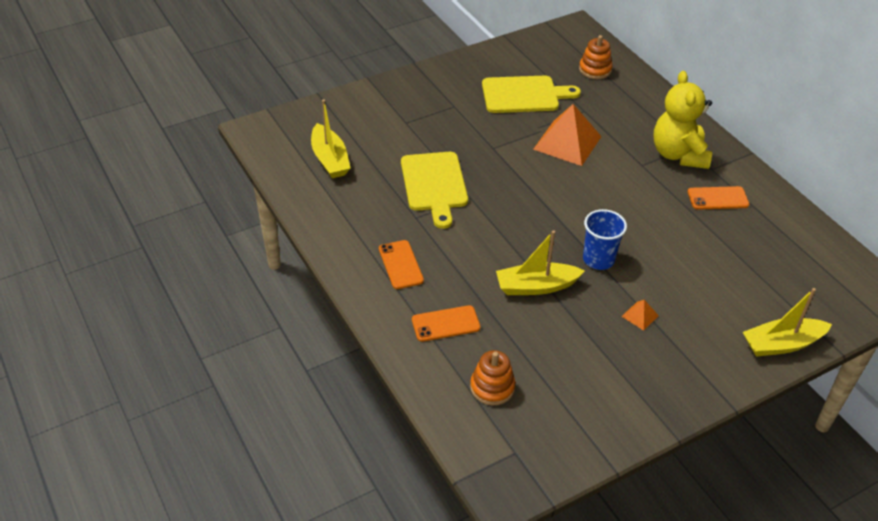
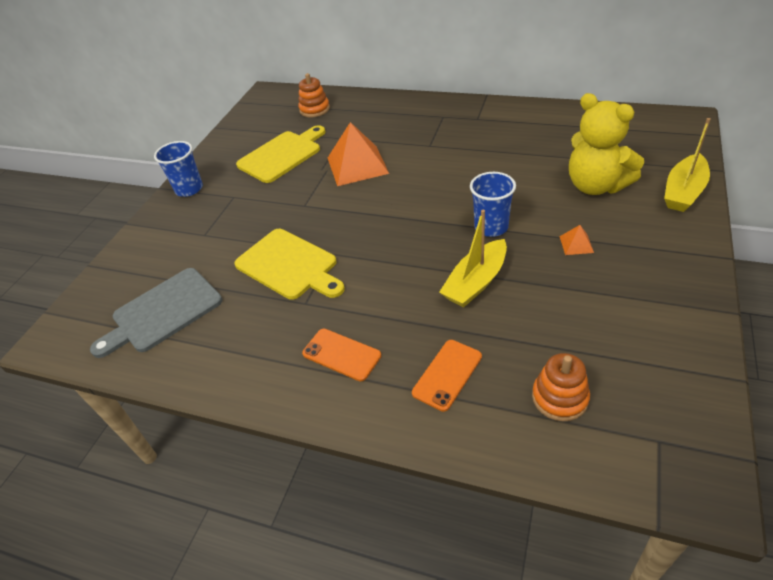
camera: 35 degrees left, 0 degrees up
(330, 159) = (163, 312): yellow boat -> grey cutting board
(432, 78) = (189, 189): none -> blue cup
(678, 154) = (444, 124): yellow teddy bear -> yellow teddy bear (596, 186)
(718, 198) = (507, 133): orange phone -> none

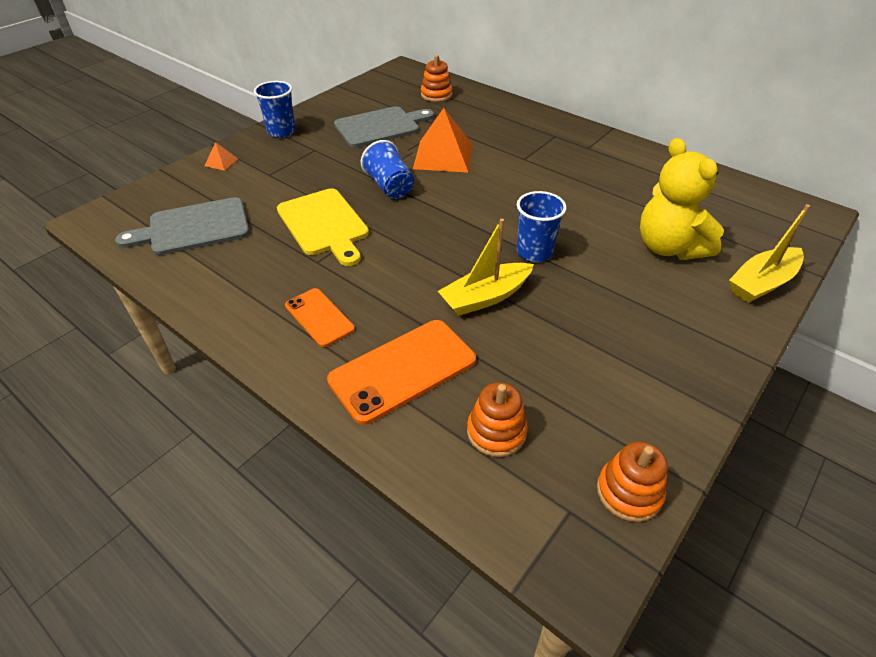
camera: 15 degrees right, 0 degrees up
(282, 155) = (380, 126): yellow cutting board -> grey cutting board
(327, 209) = (389, 186): none -> blue cup
(447, 374) = (403, 370): orange phone -> orange phone, size x1.68
(576, 244) = (610, 296): orange pyramid -> orange pyramid (221, 162)
(693, 405) = (629, 492): none -> orange stacking toy

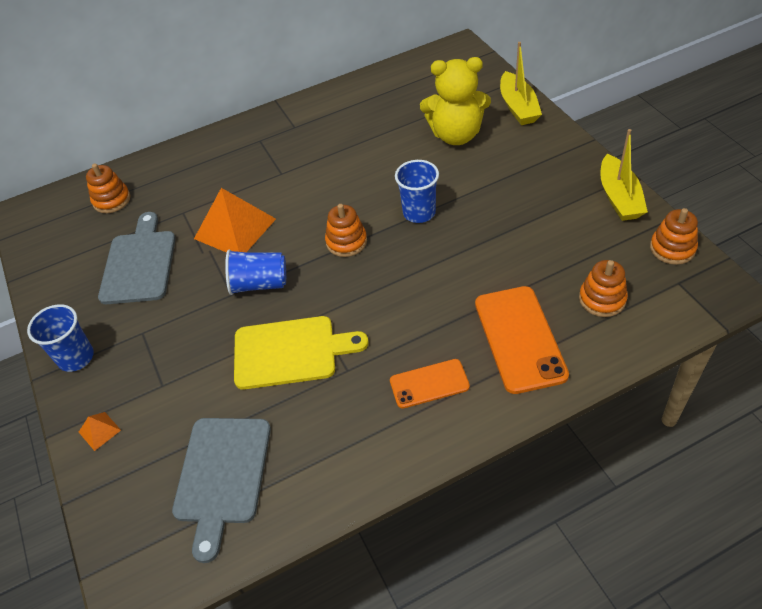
camera: 60 degrees left, 5 degrees up
(466, 218) = (346, 242): none -> orange stacking toy
(485, 297) = (459, 261): yellow boat -> yellow boat (619, 197)

